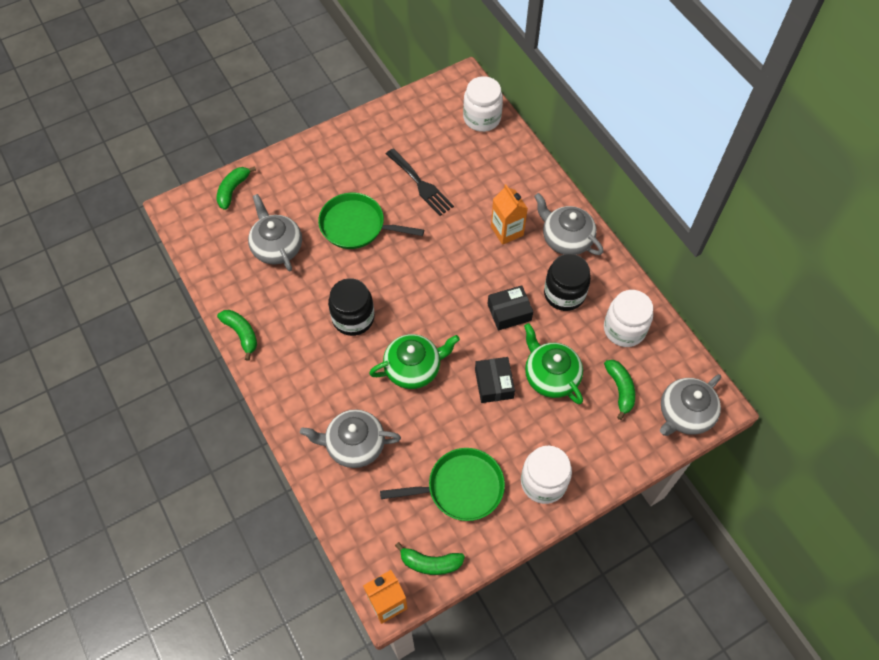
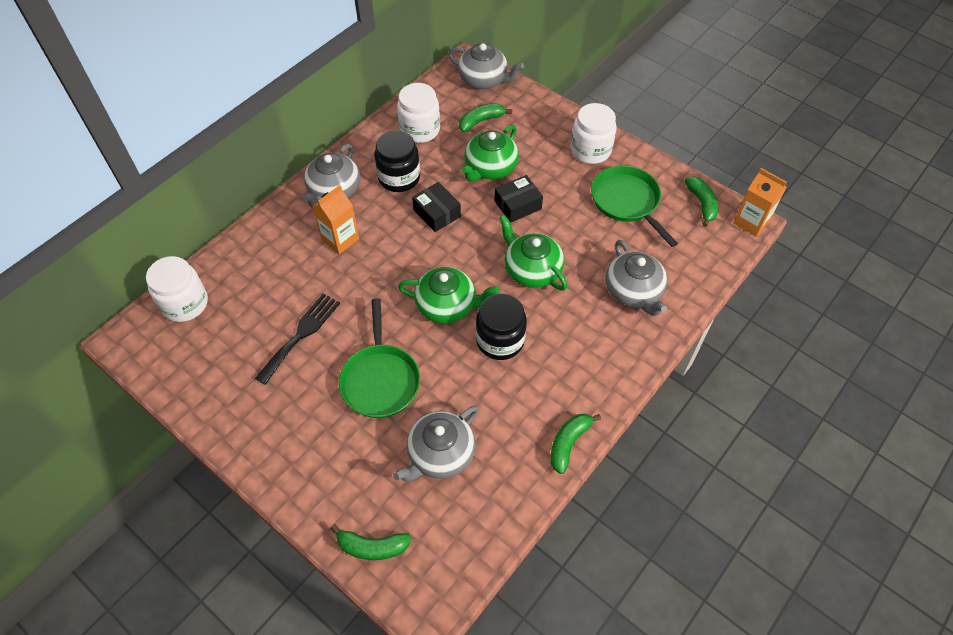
camera: 110 degrees left, 5 degrees down
(404, 290) = (447, 305): none -> green teapot

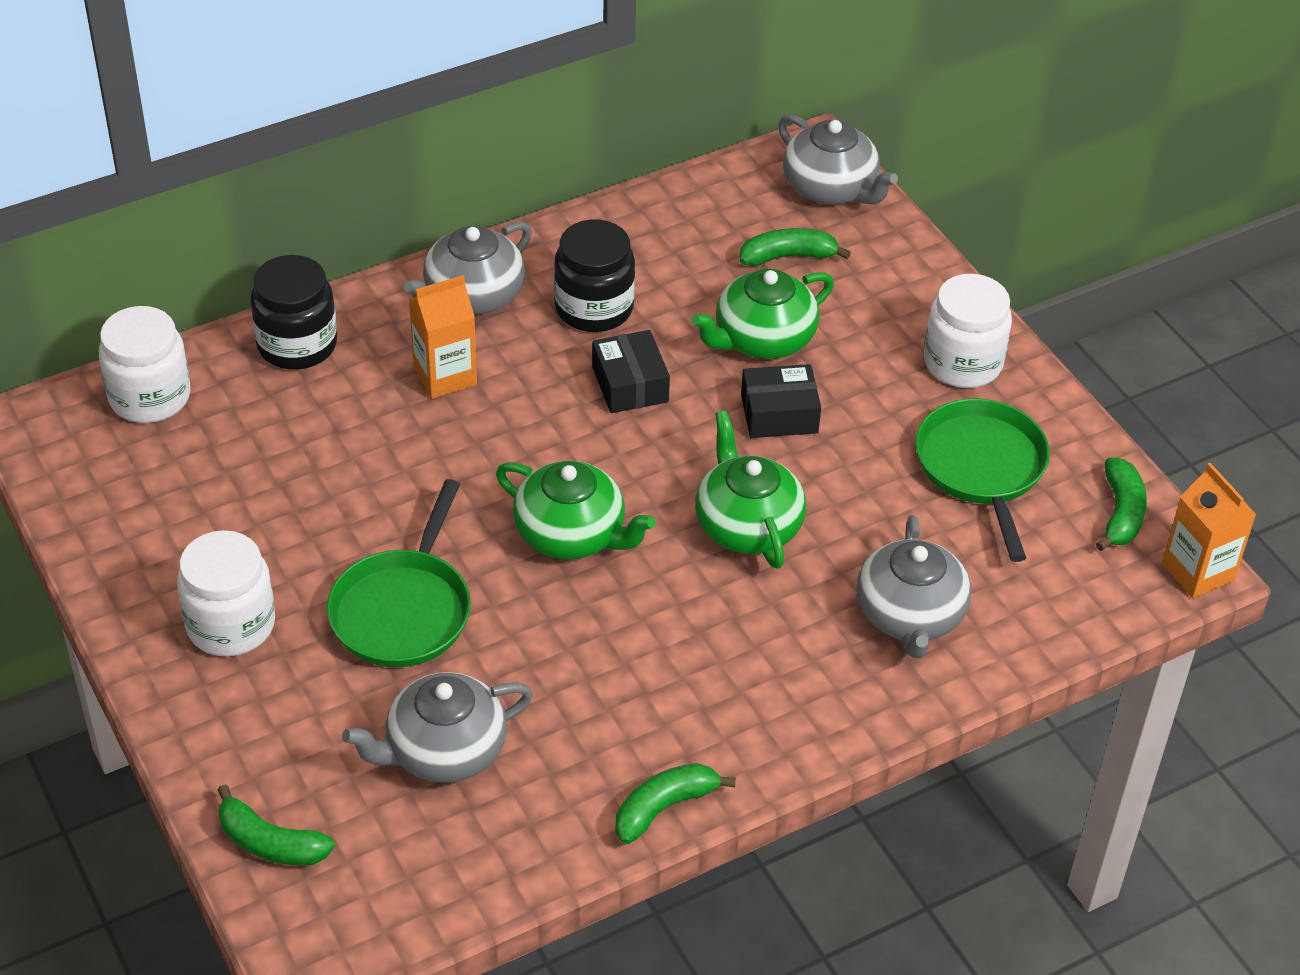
camera: 20 degrees right, 10 degrees down
(301, 334) = (310, 501): black fork -> none
(420, 130) = (671, 240): white jar -> white jar (231, 625)
(500, 340) = (632, 616): black jar -> black jar (297, 345)

